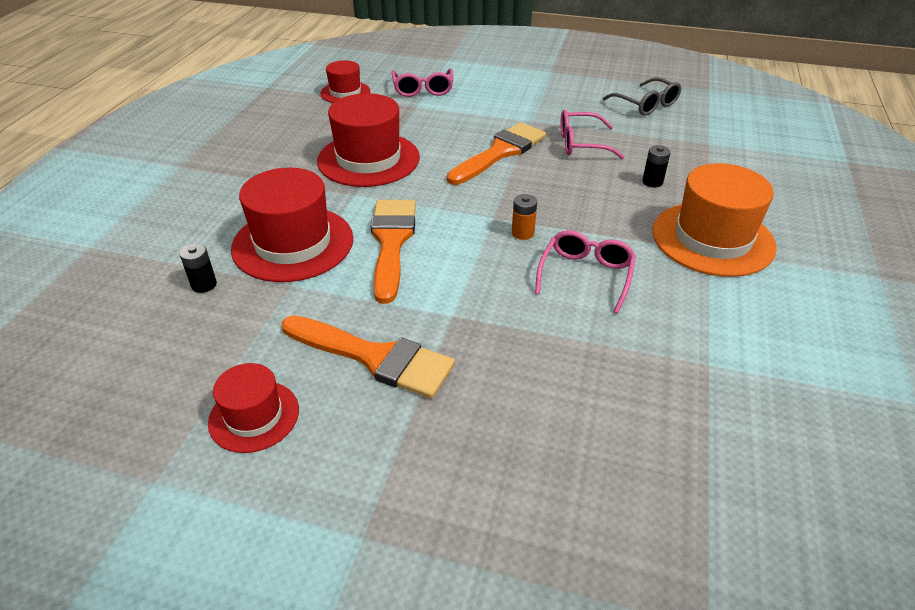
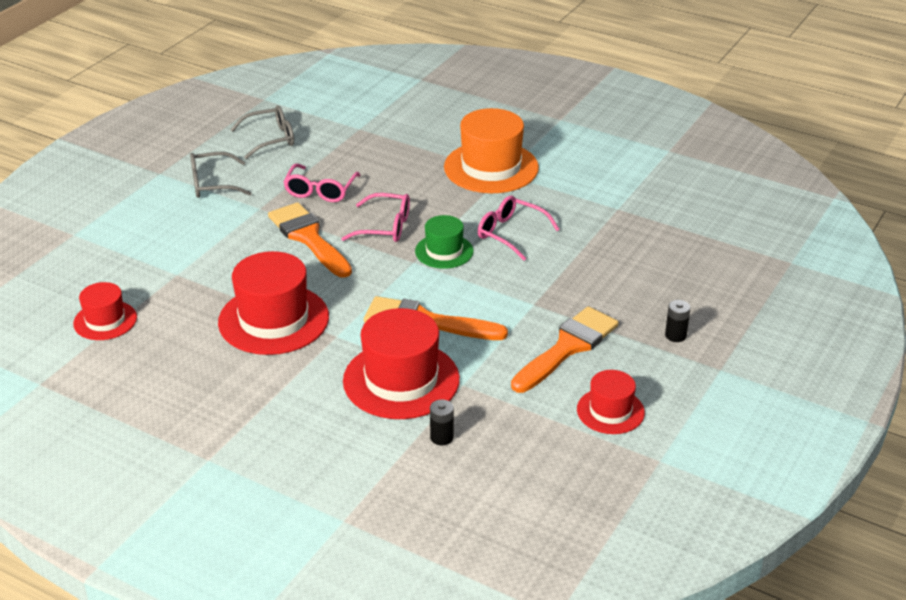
camera: 75 degrees left, 5 degrees down
(423, 89) = (140, 264): pink glasses -> pink glasses (385, 227)
(522, 233) = (444, 251): orange battery -> green hat
(553, 94) = (212, 184): none -> grey glasses
(652, 182) = (402, 171): black battery -> black battery (675, 335)

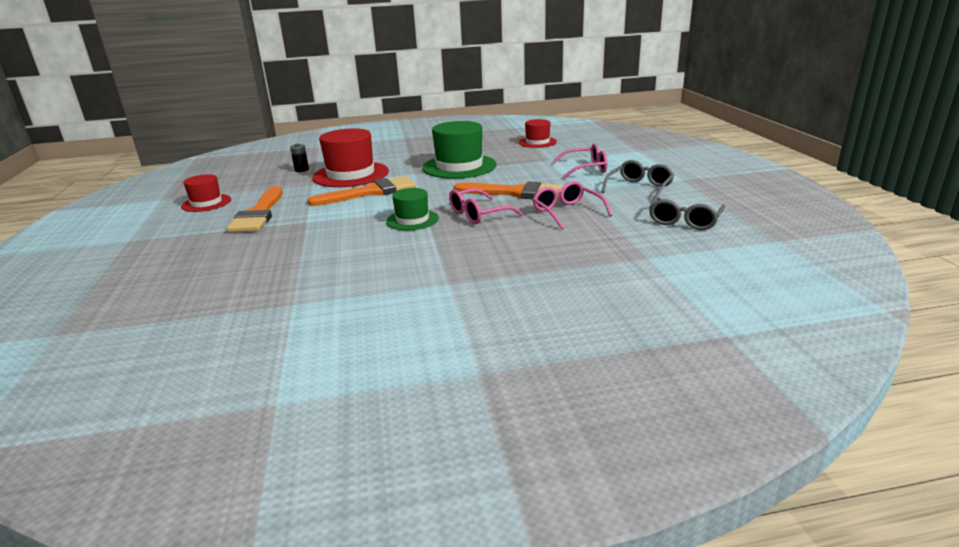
camera: 140 degrees right, 10 degrees down
(273, 320) = (459, 166): red hat -> green hat
(491, 167) = (469, 282): orange hat -> none
(510, 233) = (376, 247): pink glasses -> pink glasses (586, 169)
(675, 335) = (174, 244): black battery -> none

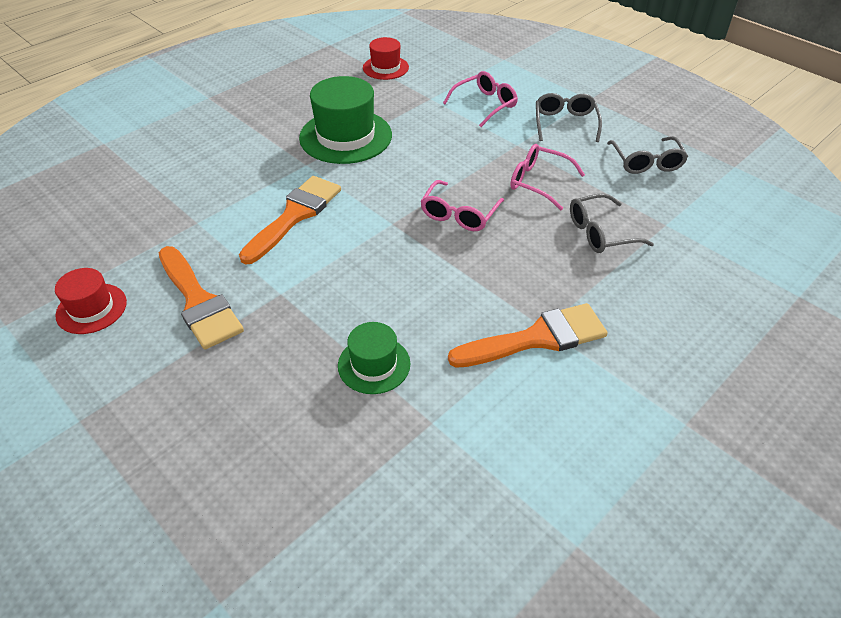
camera: 35 degrees left, 20 degrees up
(301, 170) = (144, 199): black battery -> none
(350, 174) = (227, 190): red hat -> none
(412, 220) = (401, 247): green hat -> green hat (374, 364)
(515, 193) = (457, 166): orange brush -> orange brush (536, 338)
(577, 248) = (600, 233): none -> grey glasses

